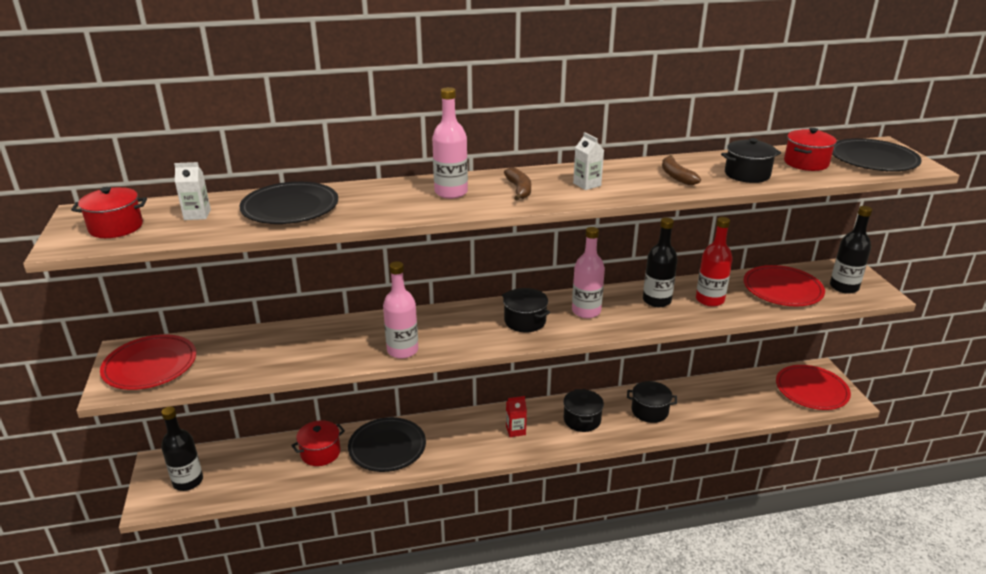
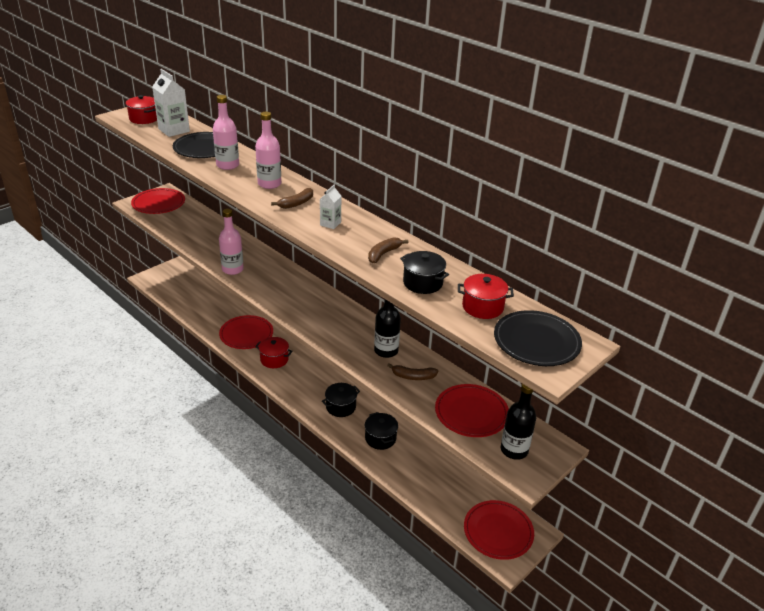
camera: 55 degrees right, 5 degrees up
(188, 481) = (170, 281): black bottle -> none
(197, 215) = (174, 130): white carton -> white carton, size x1.78
(320, 453) = (223, 312): red pot -> red pot (274, 359)
(387, 447) = (246, 334): black plate -> red plate
(515, 430) = (304, 380): red carton -> none
(525, 321) = (304, 302): black pot -> none
(586, 311) = (340, 323): pink bottle -> pink bottle (227, 165)
(709, 300) = (413, 376): red bottle -> brown banana

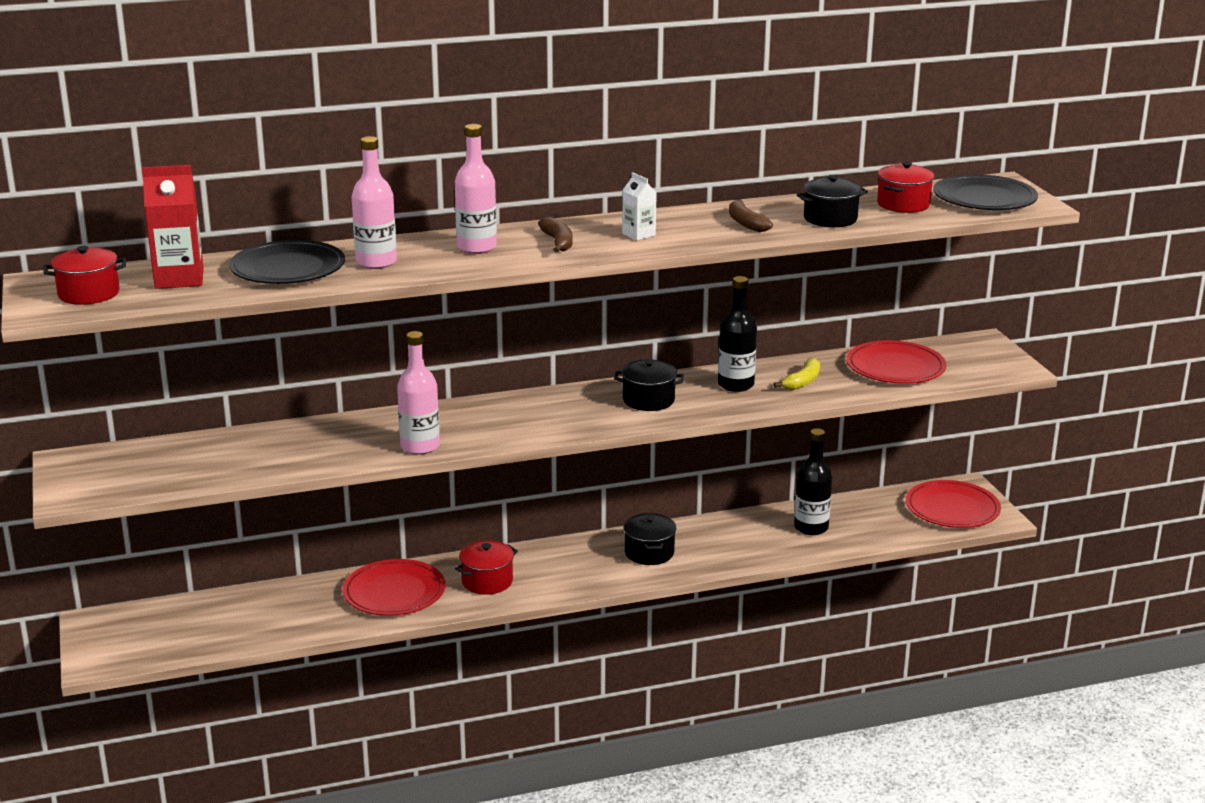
camera: 60 degrees left, 10 degrees down
(158, 203) = (106, 473): red plate -> none
(174, 130) = (179, 279): white carton -> red carton
(380, 438) = (738, 540): black pot -> black pot (648, 400)
(413, 376) = (802, 381): brown banana -> yellow banana
(514, 450) = (972, 362): black bottle -> black bottle (811, 527)

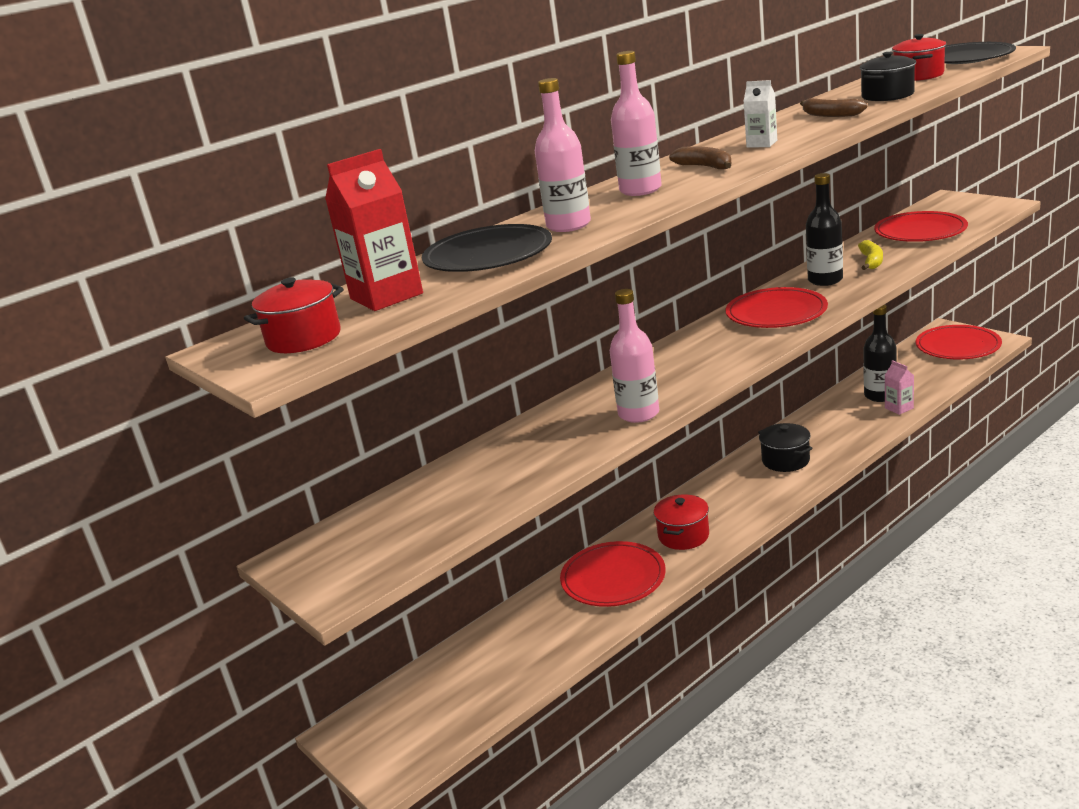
camera: 20 degrees left, 0 degrees up
(648, 400) = (776, 313): black pot -> red plate
(810, 546) = (899, 408): none -> pink carton

